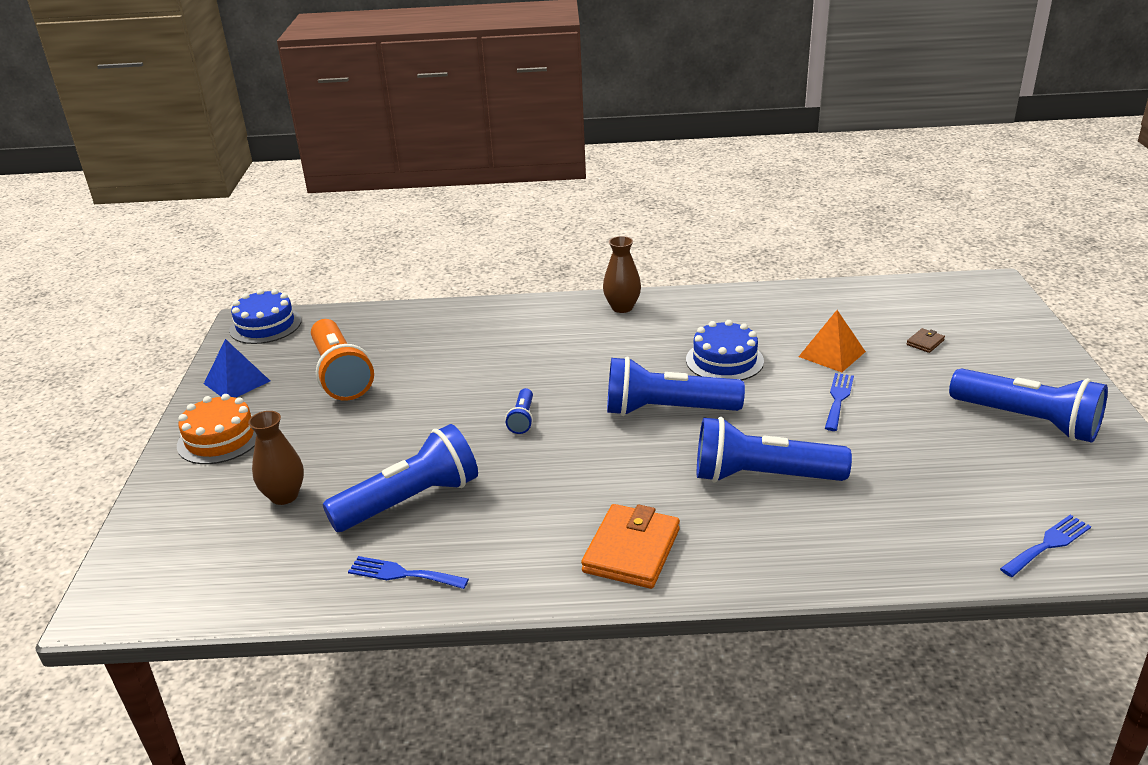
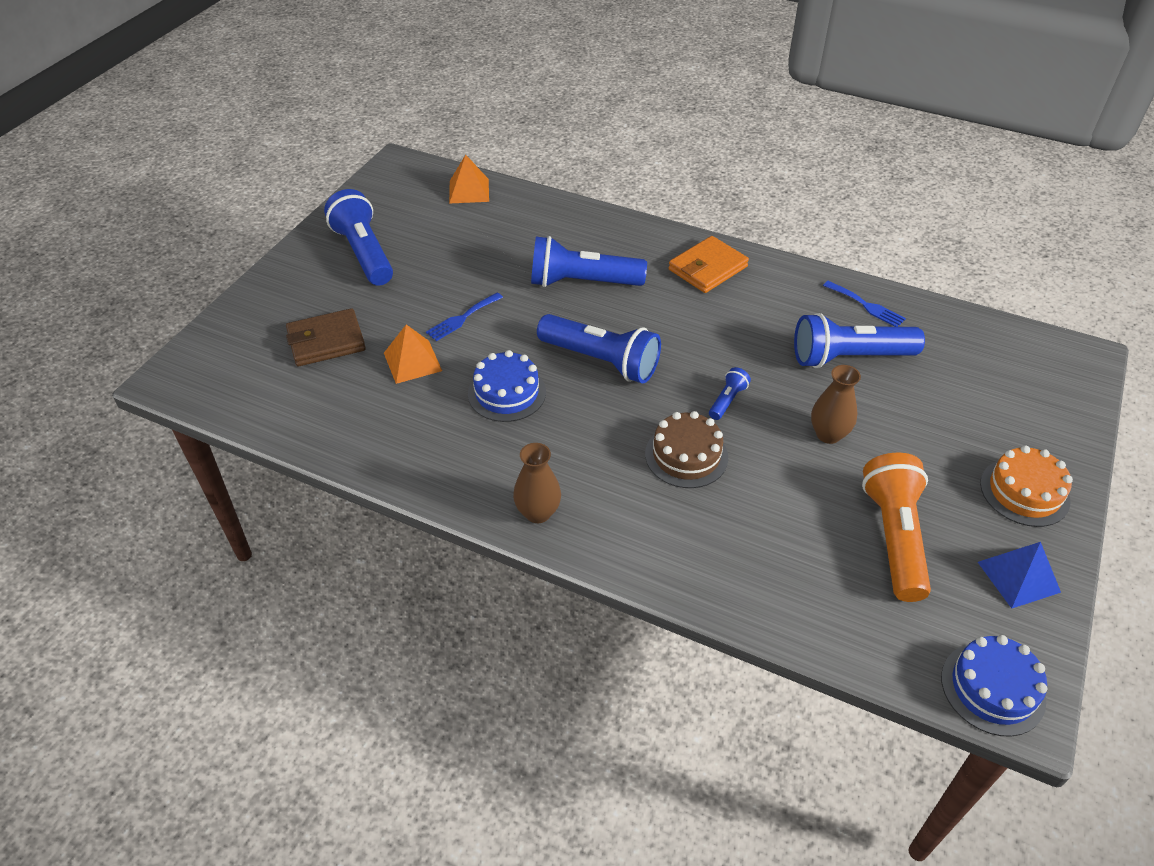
camera: 155 degrees left, 15 degrees up
(284, 496) = (955, 400): brown vase -> brown vase (828, 434)
(535, 370) = (686, 455): none -> brown cake
(762, 476) = (582, 282): blue flashlight -> blue flashlight turned 150 degrees clockwise
(925, 342) = (326, 341): brown wallet -> brown wallet, size x2.24
(1048, 544) = (469, 191): blue fork -> orange pyramid

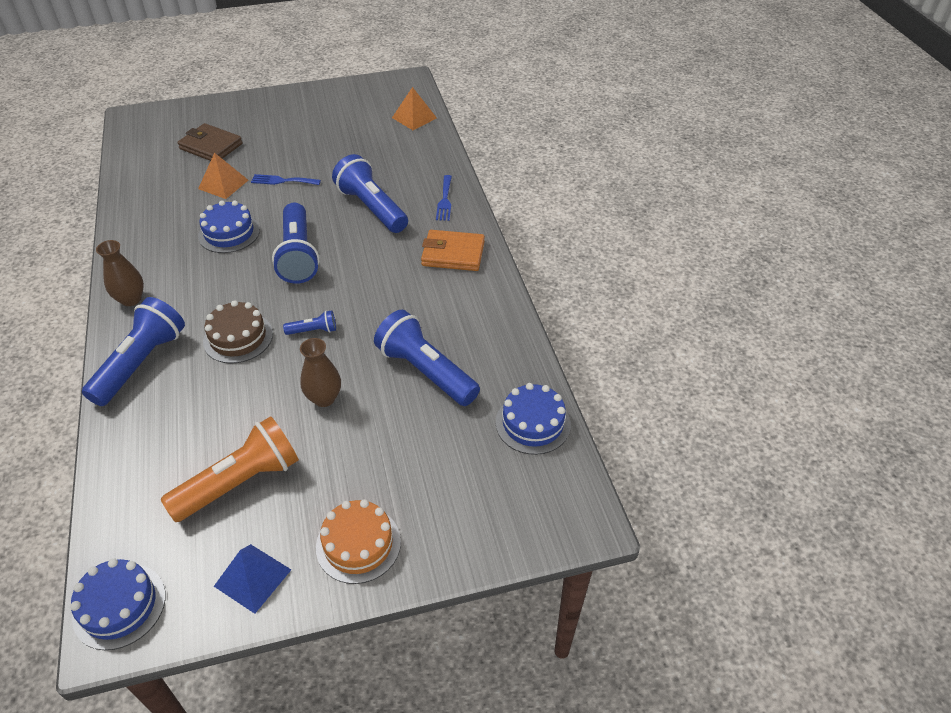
camera: 50 degrees right, 0 degrees up
(364, 253) = (305, 115): blue flashlight -> blue flashlight (141, 363)
(866, 305) = (502, 354): blue fork -> blue fork (445, 200)
(962, 330) = (533, 423): none -> blue cake

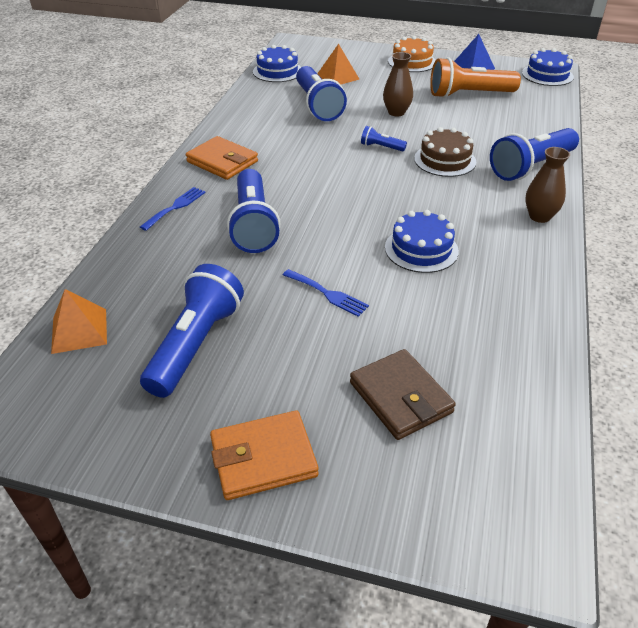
camera: 150 degrees left, 5 degrees down
(223, 184) = (405, 317): orange pyramid -> orange pyramid (337, 77)
(269, 106) = (263, 458): none -> orange wallet
(298, 255) = (360, 204): blue flashlight -> blue flashlight (195, 344)

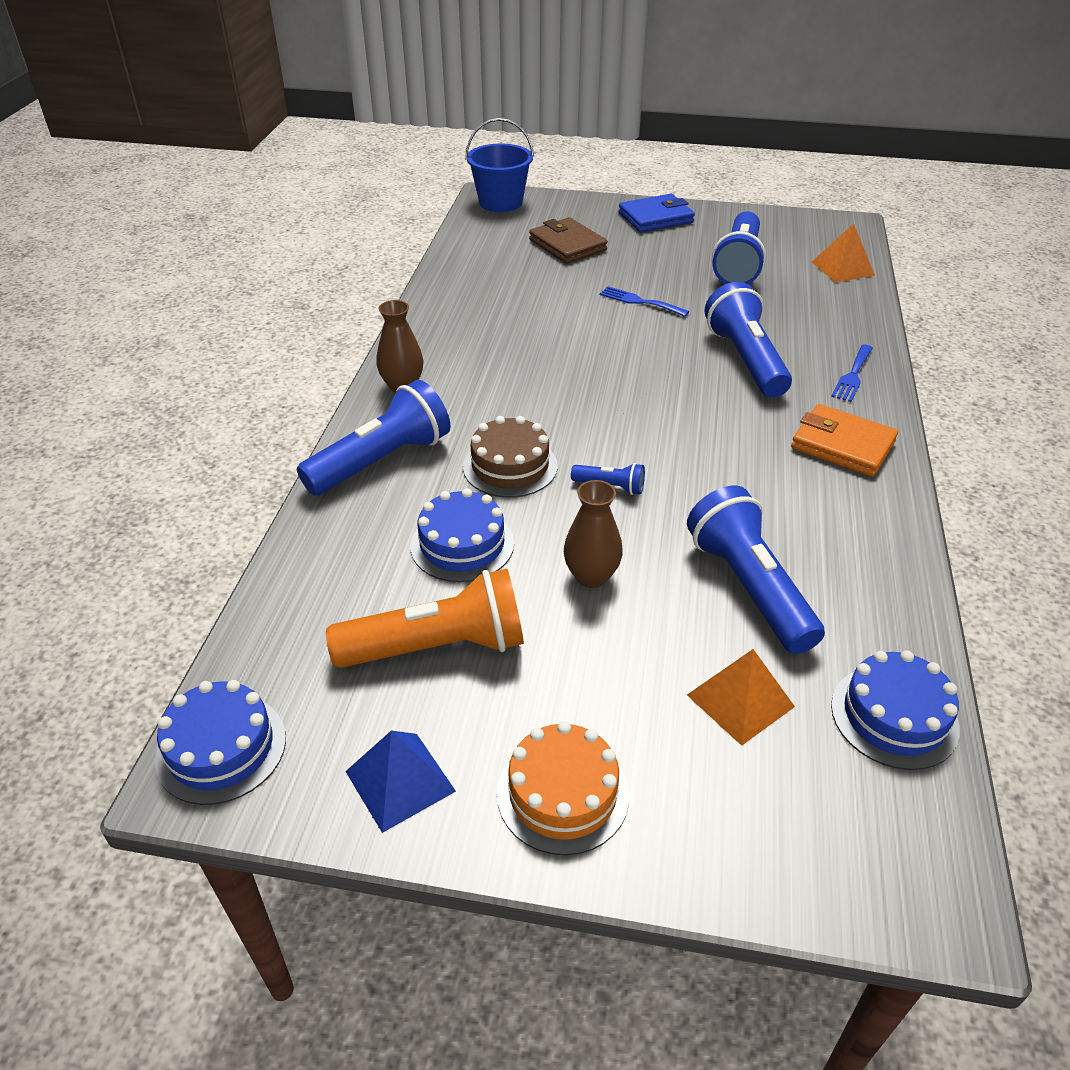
camera: 175 degrees right, 0 degrees up
(263, 458) = (656, 218): orange wallet -> blue wallet
(421, 249) = (549, 343): blue cake -> blue cake (462, 544)
(512, 527) = (500, 202): none -> blue bucket

